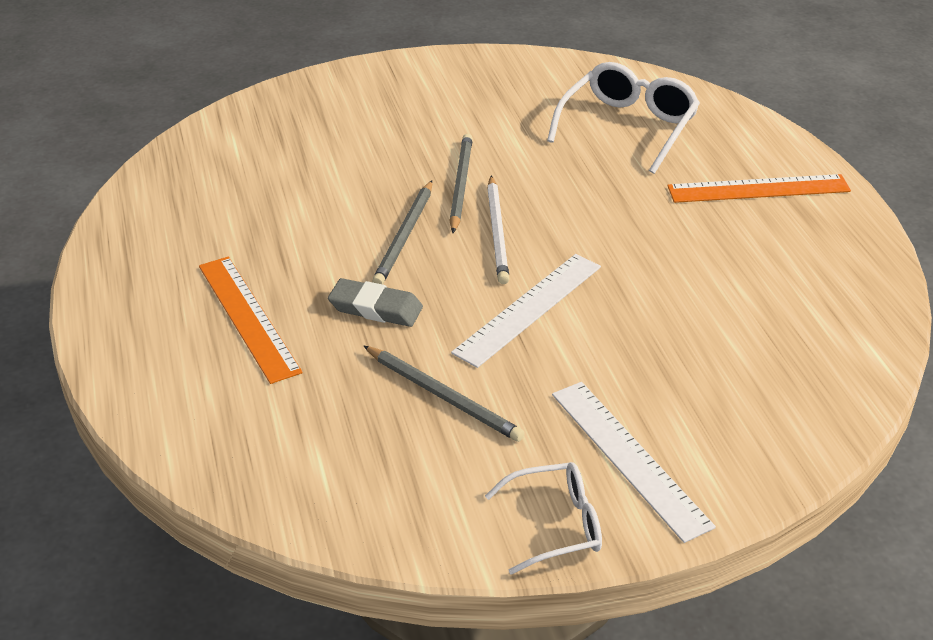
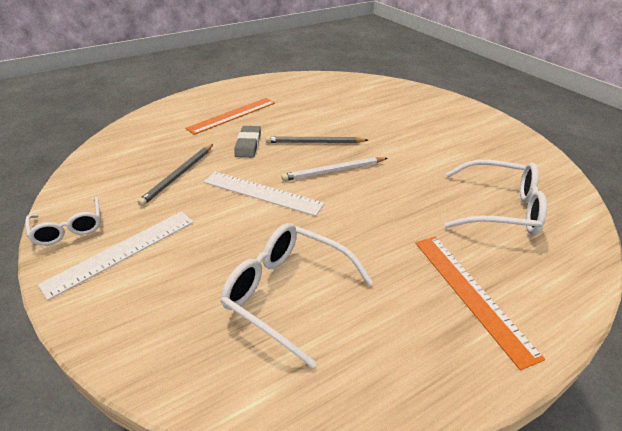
camera: 75 degrees right, 0 degrees up
(460, 185) = (375, 152): grey pencil -> none
(737, 311) = (288, 293): none -> white glasses

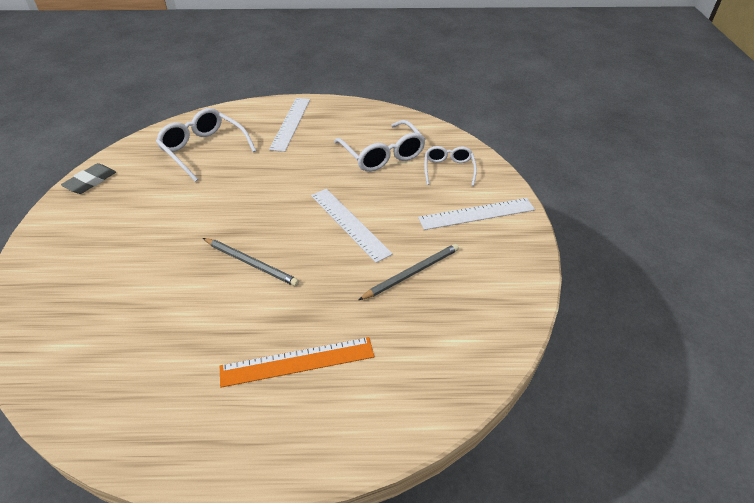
camera: 150 degrees left, 5 degrees up
(69, 228) = (519, 249): white glasses -> white glasses (448, 170)
(248, 144) = (319, 290): grey eraser -> grey eraser (90, 181)
(333, 171) = (272, 221): white pencil -> none
(471, 293) = (290, 123): orange ruler -> white ruler

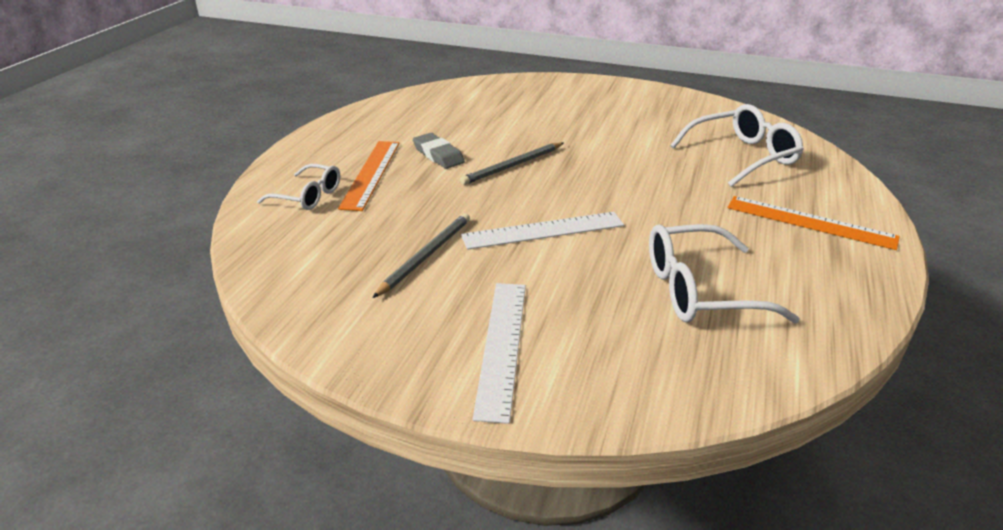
camera: 110 degrees right, 10 degrees down
(90, 181) = (690, 101): grey eraser -> grey eraser (438, 155)
(290, 123) = (810, 222): white ruler -> orange ruler
(412, 273) = (426, 256): grey pencil -> grey pencil turned 135 degrees counterclockwise
(448, 170) = (633, 352): white glasses -> white glasses (307, 196)

